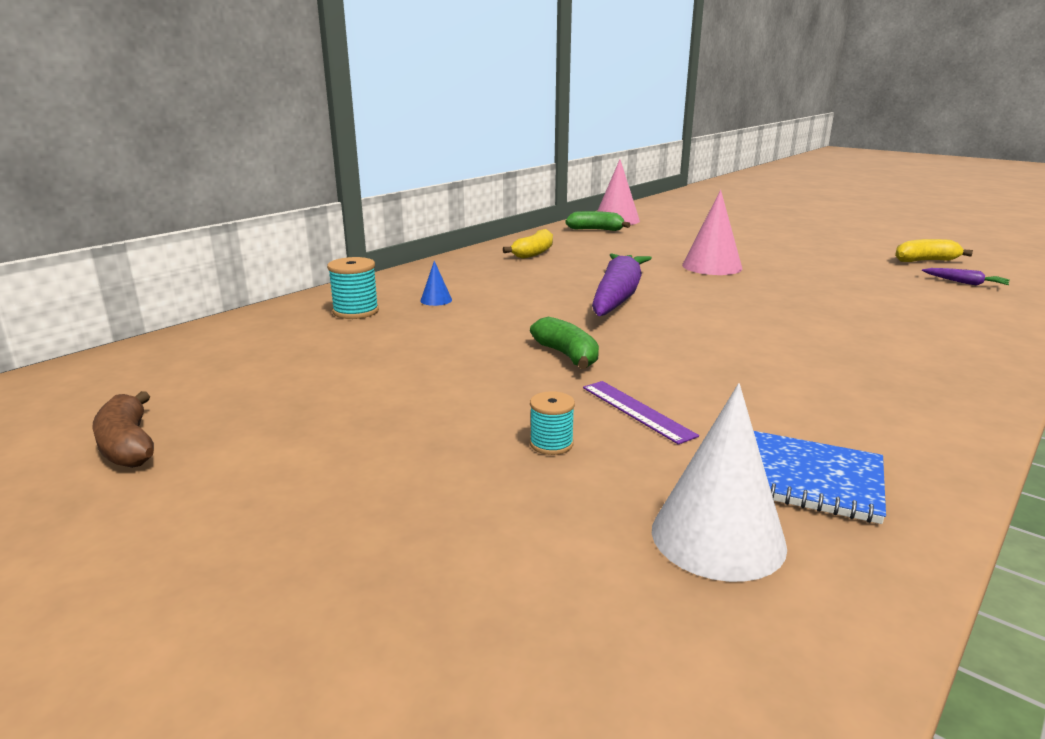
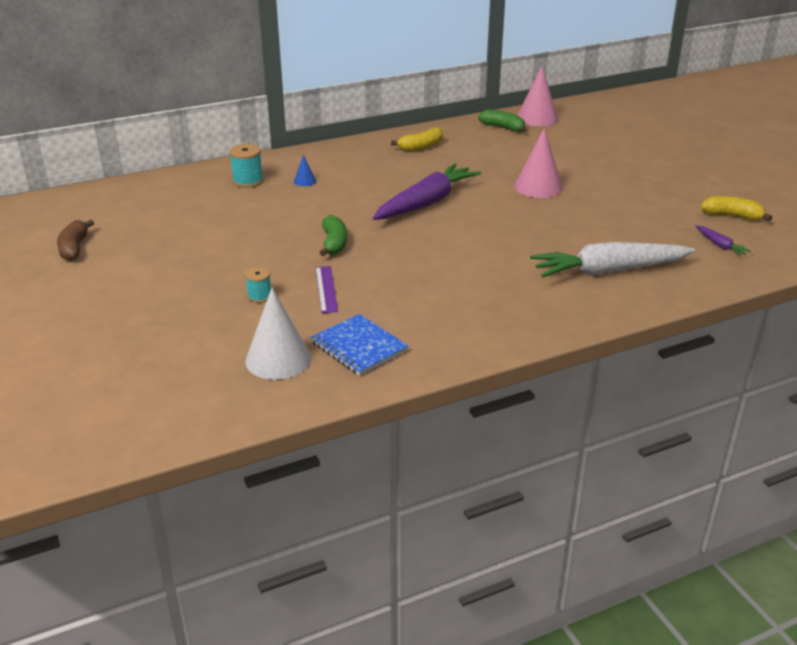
camera: 25 degrees right, 10 degrees up
(918, 322) = (608, 271): none -> white carrot

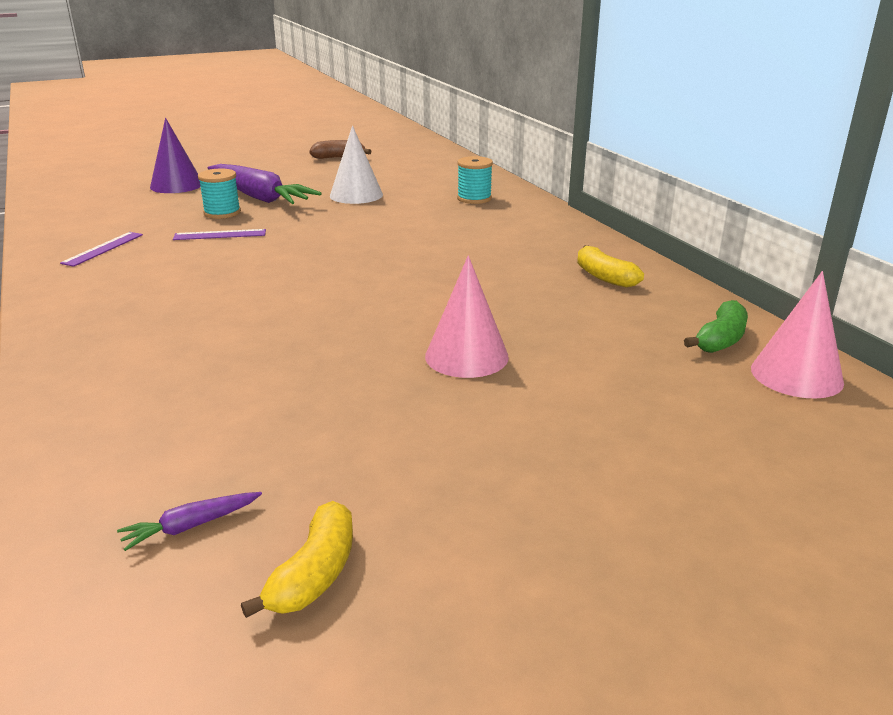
camera: 90 degrees right, 5 degrees down
(145, 340) = (176, 185): none -> purple cone
(259, 296) = (222, 213): turquoise spool -> turquoise spool, size x1.56
(278, 359) = (110, 222): white cone -> white cone (356, 195)
(305, 181) = (476, 220): blue cone -> none
(334, 243) = (315, 236): green banana -> none
(359, 347) = (103, 249): blue notebook -> purple ruler
(426, 202) = (413, 278): purple carrot -> purple carrot (259, 197)
(608, 271) = (164, 391): white carrot -> none

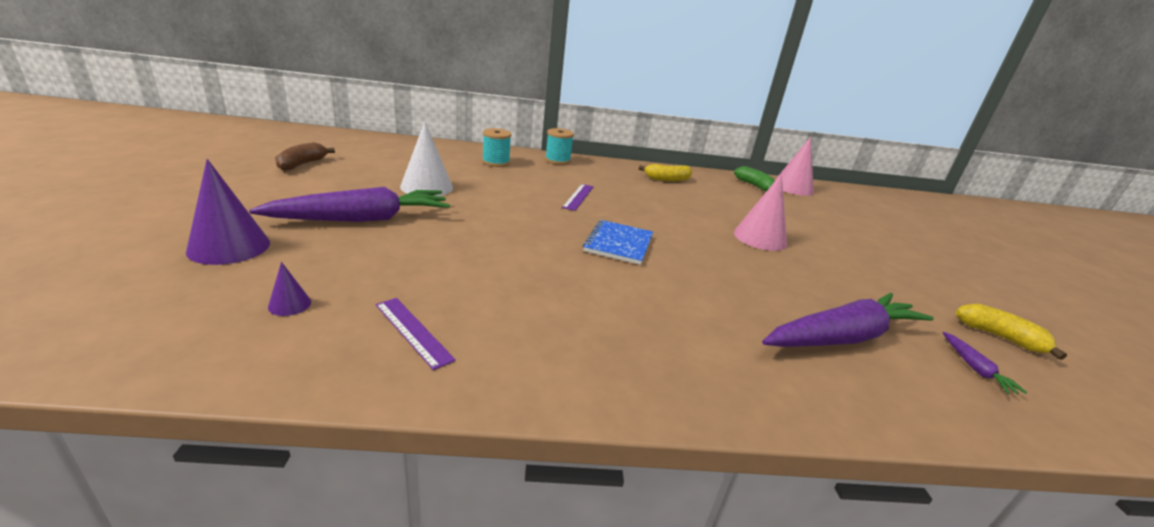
camera: 70 degrees left, 0 degrees up
(116, 216) = (289, 304): none -> purple cone
(210, 420) = (842, 337): none -> purple carrot
(220, 235) = (455, 259): purple ruler -> purple ruler (578, 197)
(222, 213) = (385, 245): turquoise spool -> turquoise spool (557, 160)
(329, 282) = (618, 244): none -> blue notebook

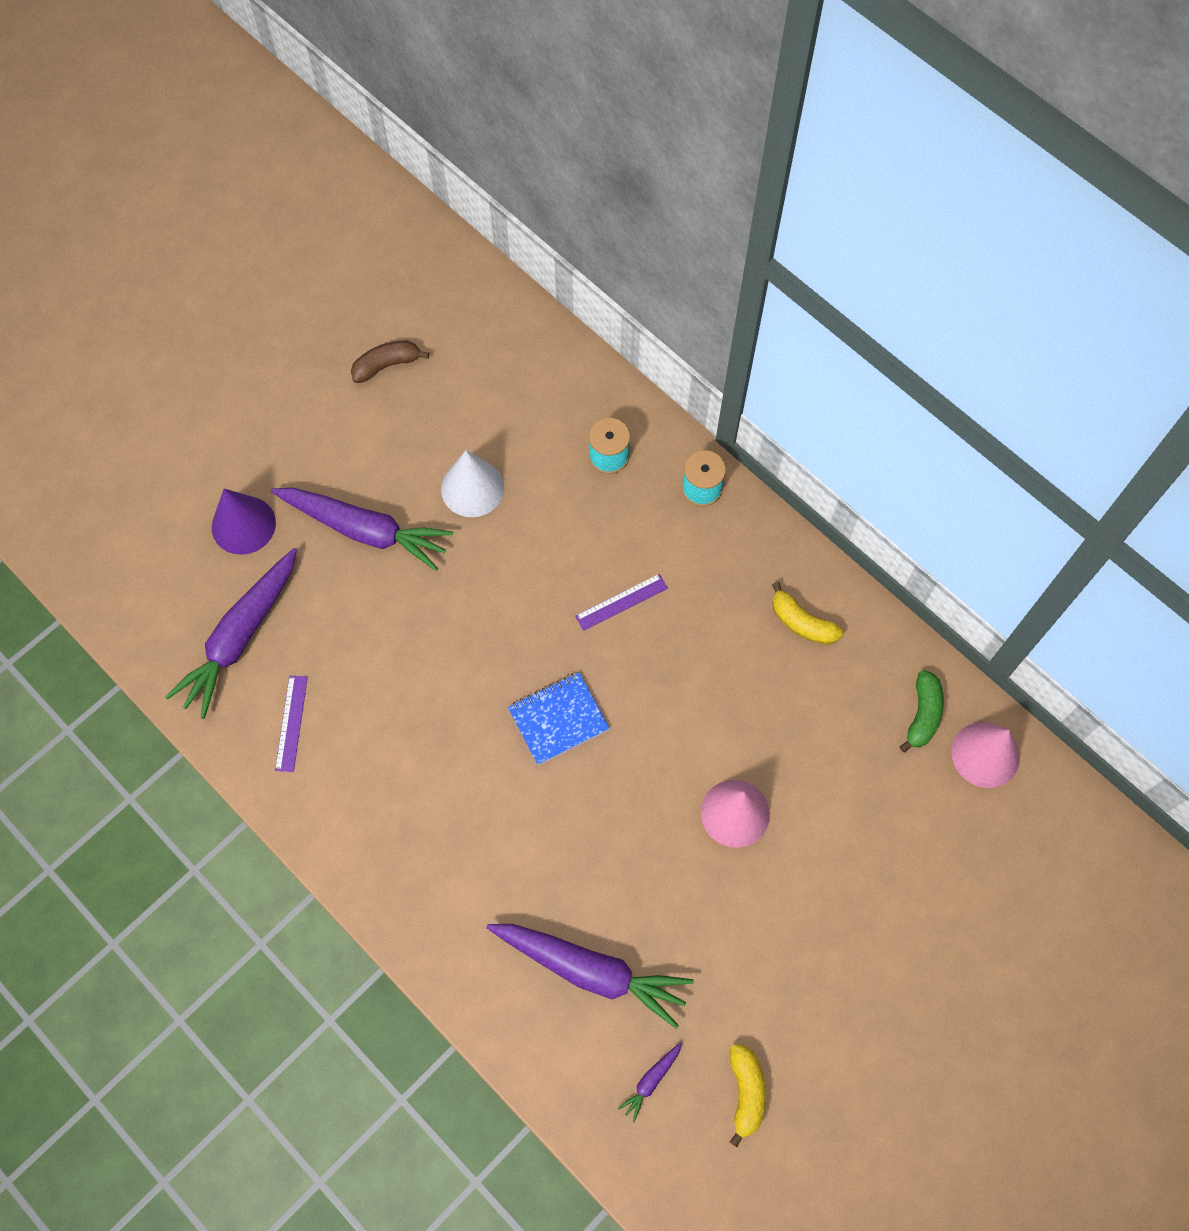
camera: 50 degrees right, 40 degrees up
(289, 304) = (240, 637): purple cone -> purple carrot

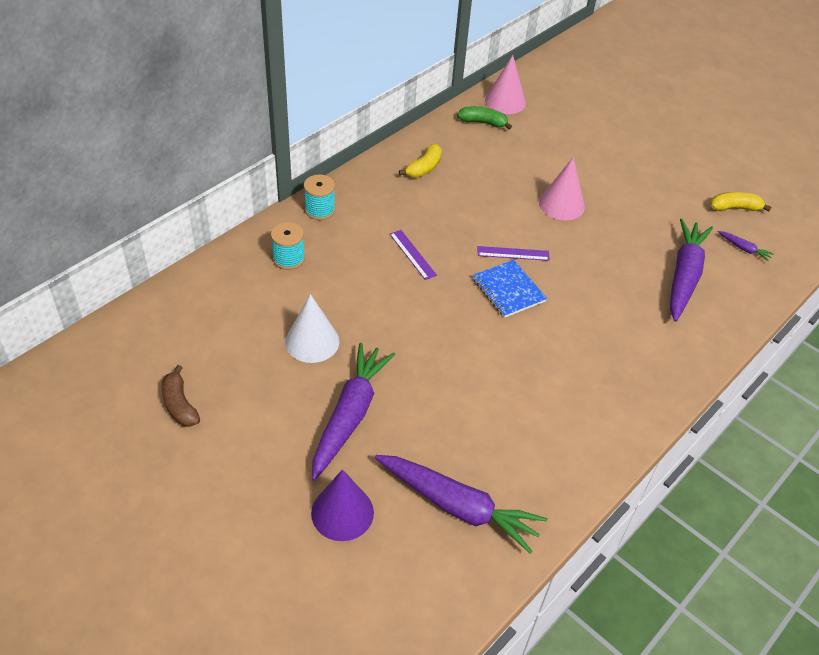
camera: 95 degrees left, 20 degrees down
(291, 723) = (534, 461): purple ruler -> purple ruler (513, 253)

